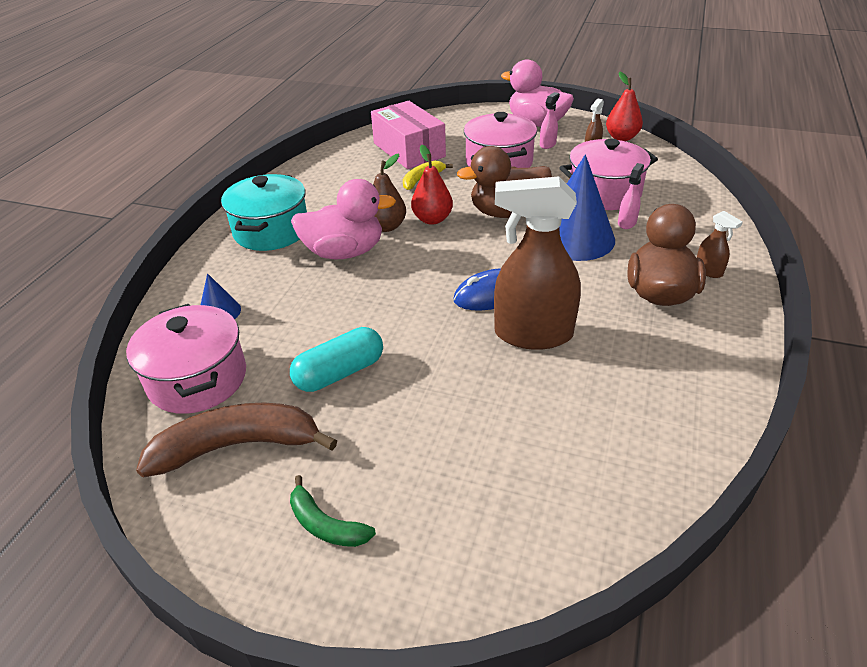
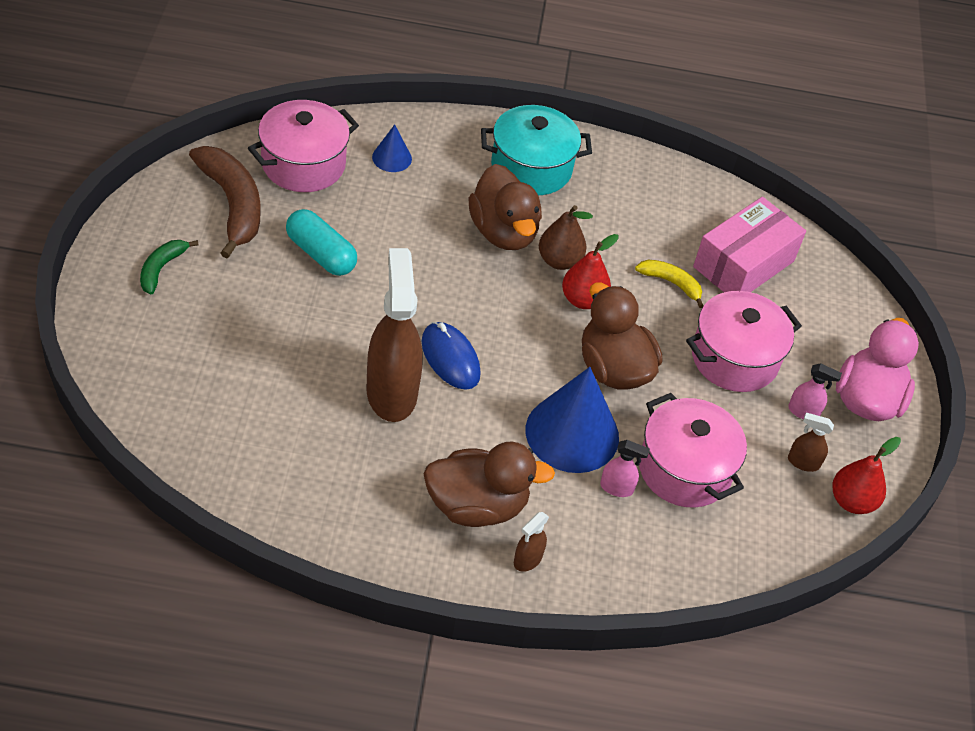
camera: 70 degrees right, 10 degrees up
(344, 252) = (503, 232): pink duck -> brown duck

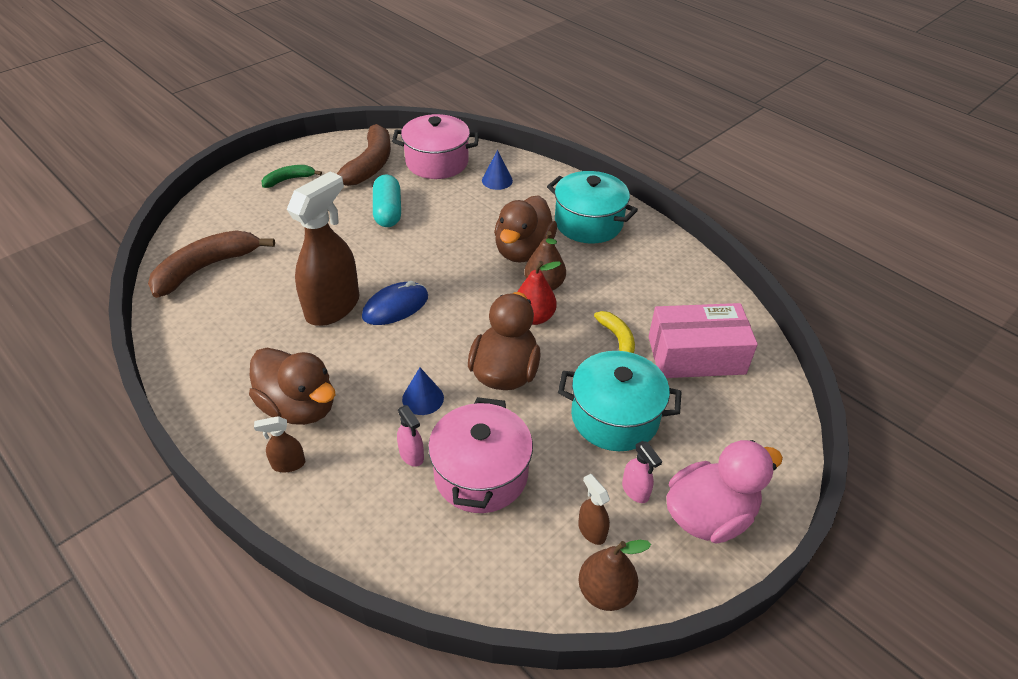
camera: 45 degrees right, 5 degrees down
(207, 423) = (206, 268): none -> brown banana
(450, 358) = (395, 307): blue mouse -> blue mouse turned 45 degrees clockwise
(572, 433) = (423, 398): blue cone -> blue cone, size x0.48
(734, 358) = (614, 417): pink pot -> turquoise pot
(852, 501) = (605, 592): red pear -> brown pear

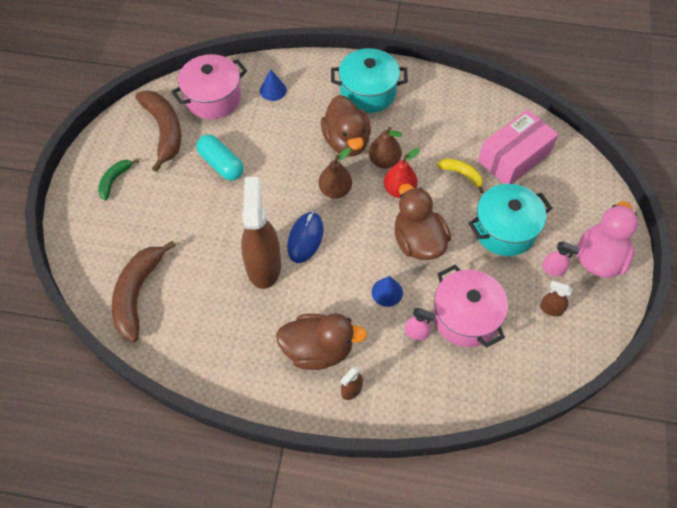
camera: 35 degrees left, 15 degrees up
(605, 592) = (585, 338): brown pear -> brown pear (335, 190)

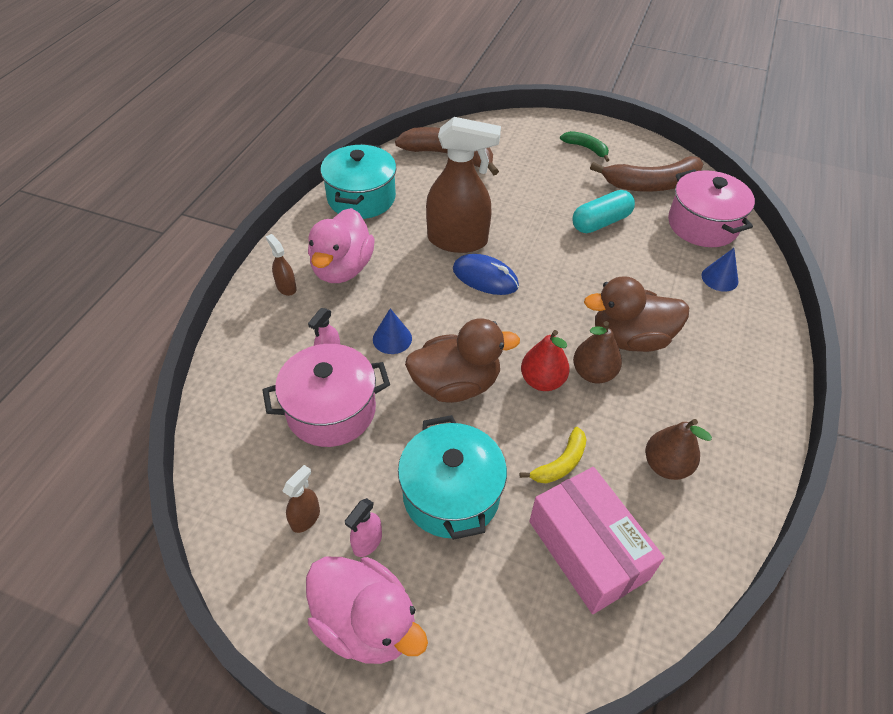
camera: 100 degrees right, 10 degrees down
(318, 350) = (342, 268): brown duck -> pink duck
(335, 190) = (550, 314): brown pear -> brown pear (666, 465)
(368, 92) = (723, 378): turquoise pot -> turquoise pot (361, 198)

